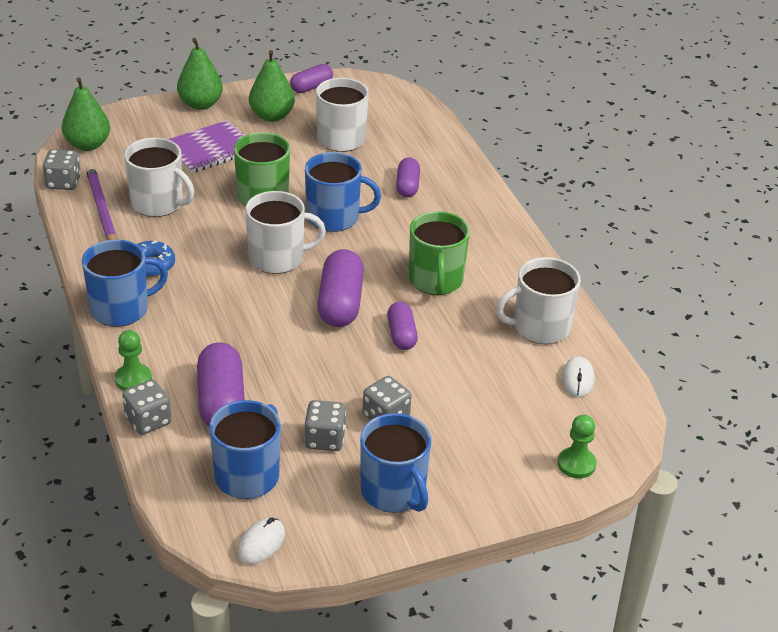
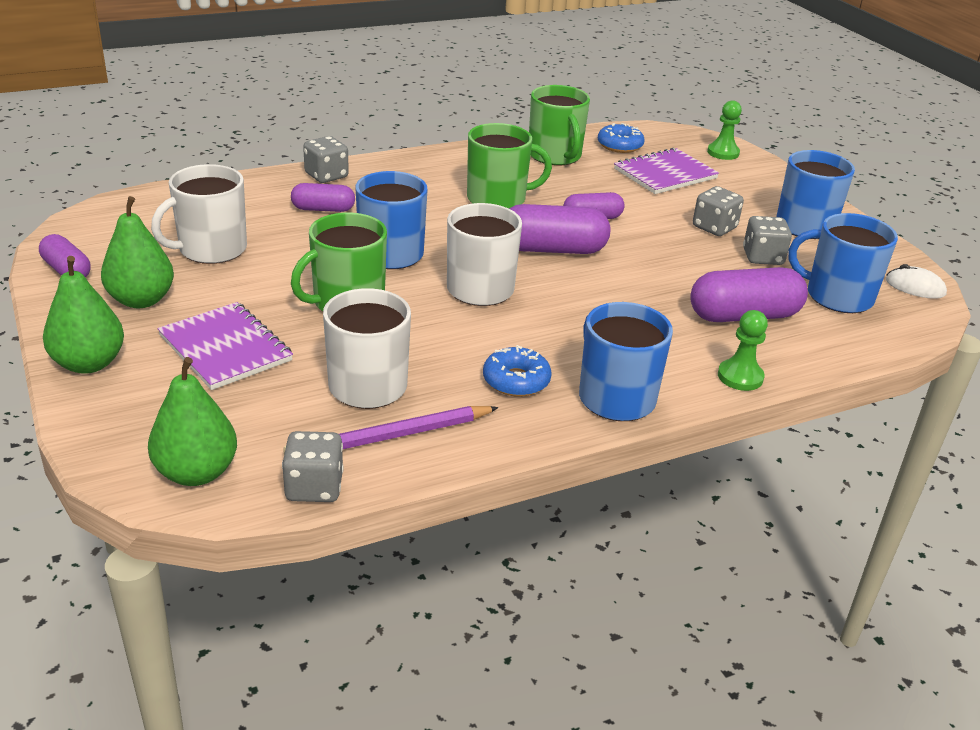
camera: 95 degrees left, 5 degrees down
(148, 421) = (800, 361): grey dice -> grey dice (326, 176)
(508, 403) = (665, 174): none -> purple notebook
(540, 327) = (555, 156): white mug -> green mug
(577, 379) = (619, 145): white mouse -> blue donut

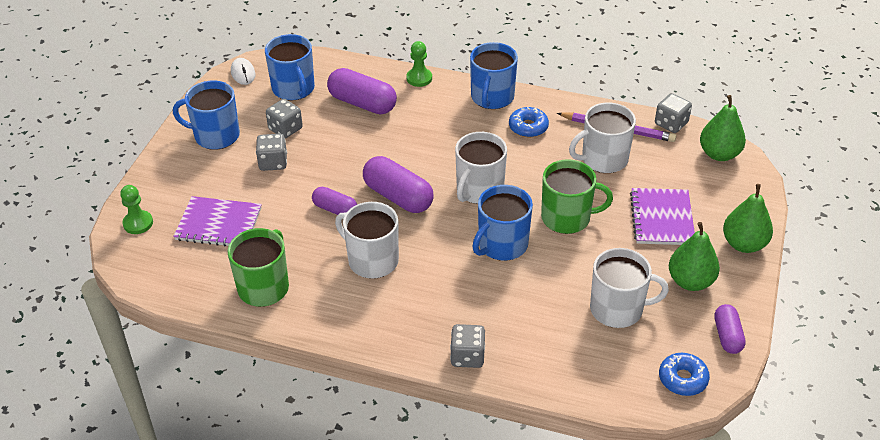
camera: 135 degrees left, 10 degrees up
(323, 209) = (506, 314): purple capsule -> none
(498, 199) = (372, 260): green mug -> white mug
(619, 145) = (197, 273): blue donut -> blue donut (683, 379)

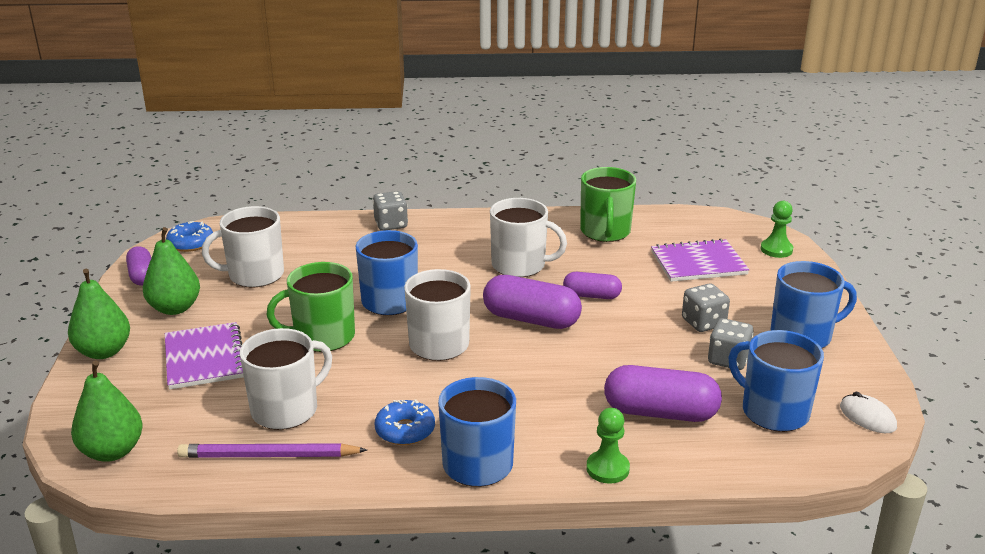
camera: 160 degrees right, 15 degrees down
(671, 124) = (183, 482): grey dice -> none

